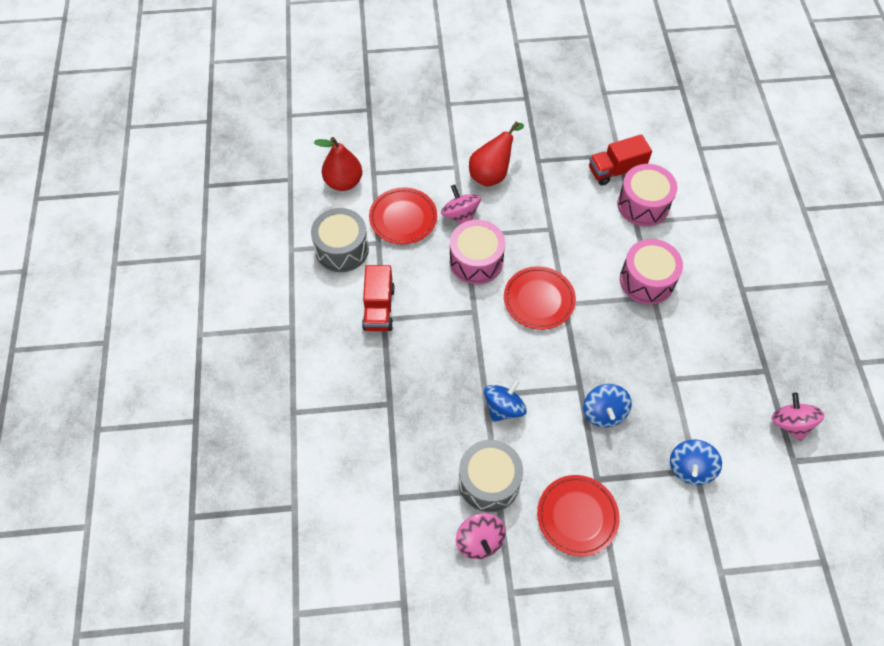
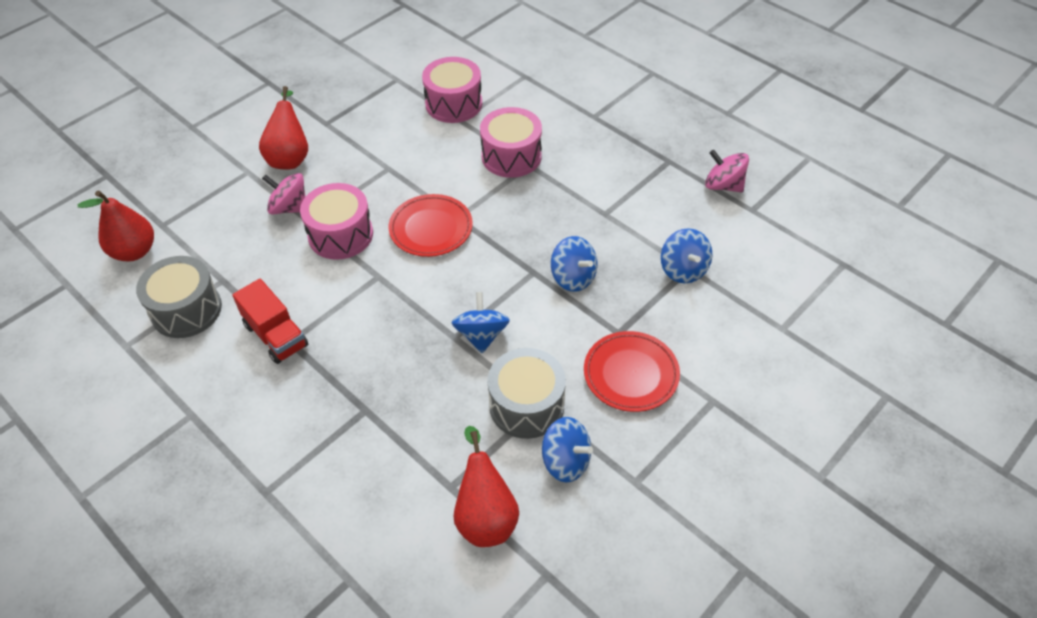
camera: 40 degrees left, 10 degrees down
(400, 534) = (485, 516): none -> red pear
(403, 218) = (231, 244): red plate -> none
(479, 541) = (566, 461): pink spinning top -> blue spinning top
(616, 170) = (405, 92): red truck -> none

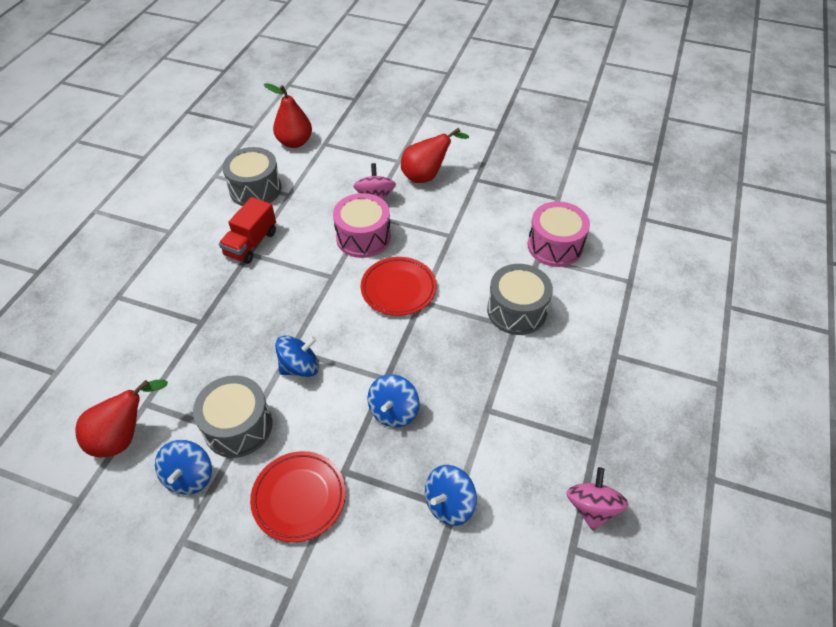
camera: 65 degrees right, 0 degrees up
(511, 156) = (516, 310): pink drum -> grey drum

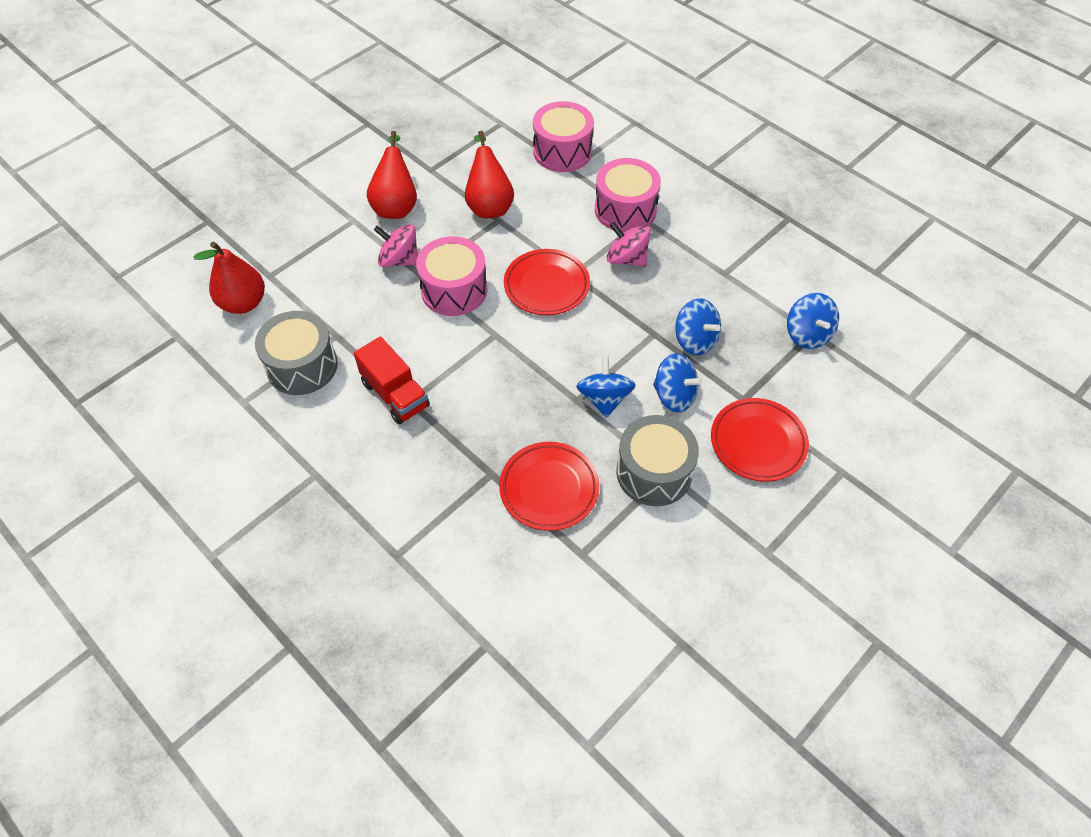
camera: 65 degrees left, 5 degrees up
(124, 437) = (618, 584): red pear -> red pear (489, 205)
(189, 477) = (696, 530): blue spinning top -> blue spinning top (674, 395)
(199, 361) = (549, 488): none -> red plate
(516, 310) = (625, 209): grey drum -> pink drum
(592, 507) = (846, 246): pink spinning top -> pink spinning top (627, 259)

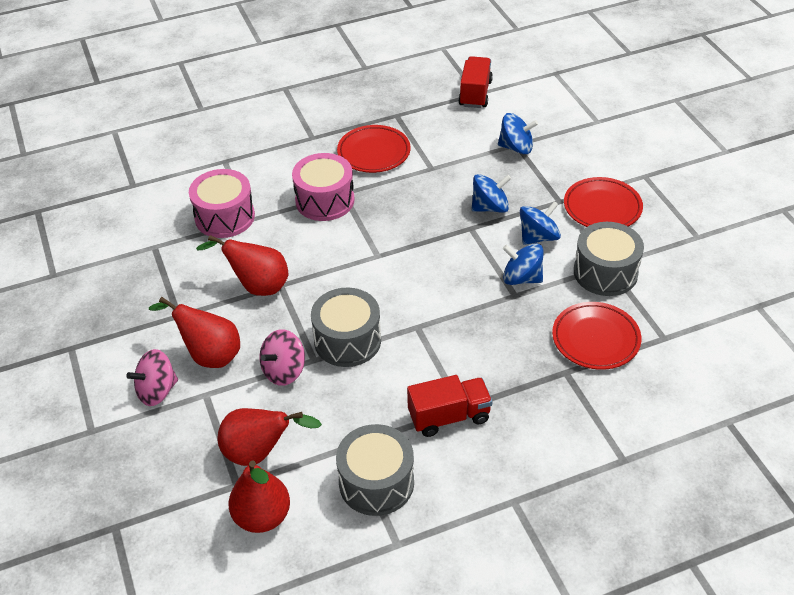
camera: 65 degrees left, 10 degrees down
(306, 277) = (260, 453): none -> red pear
(454, 290) = (347, 340): pink drum -> grey drum
(546, 286) = (381, 276): red plate -> red plate (374, 153)
(627, 259) = (381, 217): pink spinning top -> pink spinning top (157, 391)
(874, 271) = (475, 93): none -> red truck

